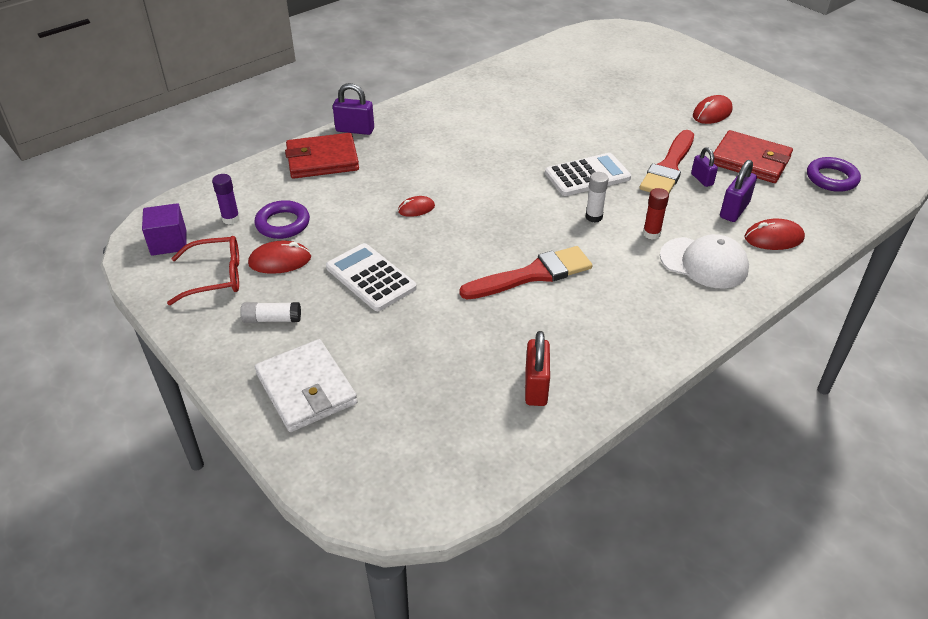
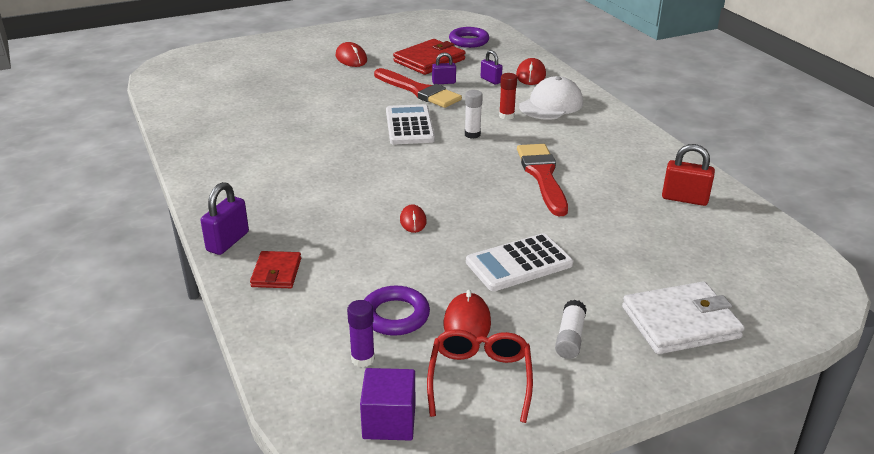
camera: 75 degrees left, 10 degrees down
(322, 160) = (276, 272): red wallet -> red wallet, size x0.58
(734, 210) = (490, 80): purple padlock -> purple padlock, size x0.66

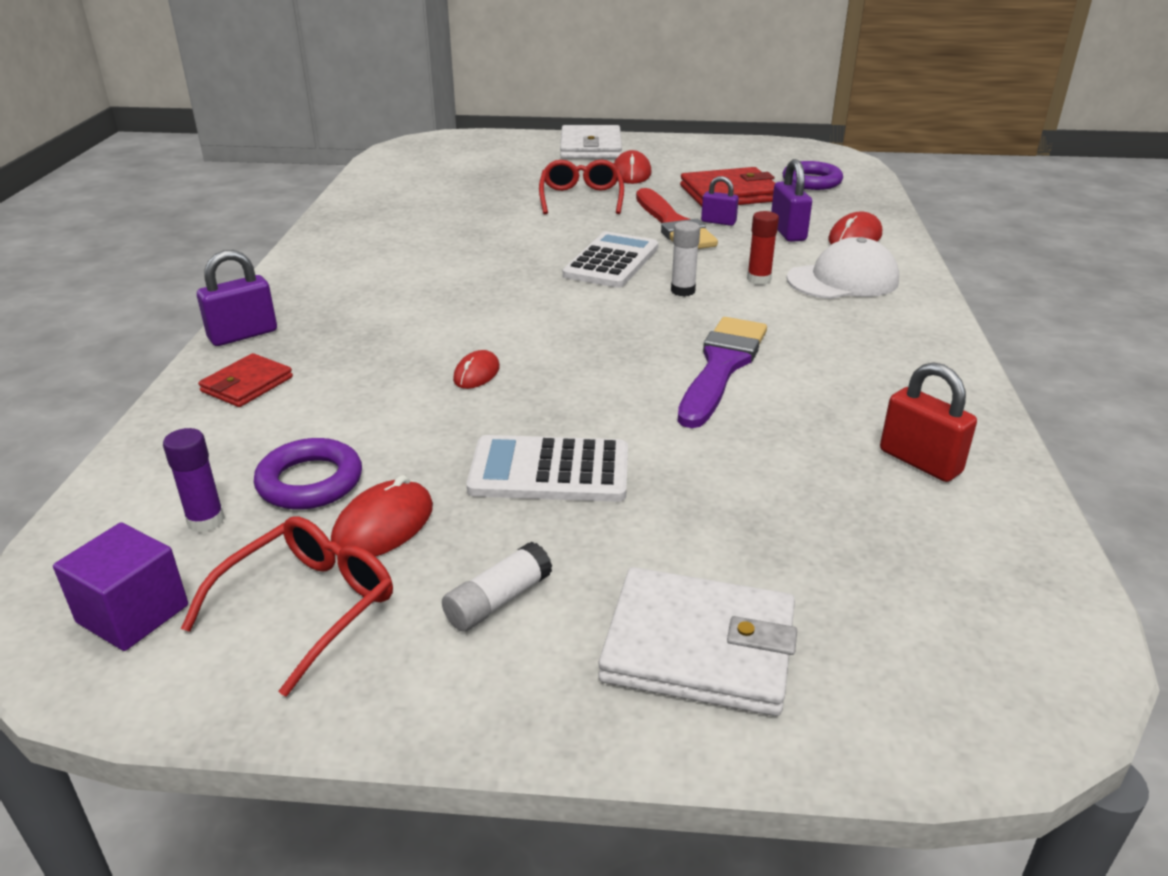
camera: 30 degrees right, 0 degrees up
(301, 44) = (590, 147): none -> white wallet
(338, 84) = (581, 198): none -> red glasses
(490, 80) = (787, 232): purple padlock -> purple padlock, size x1.53
(542, 176) = (721, 367): red brush -> purple brush

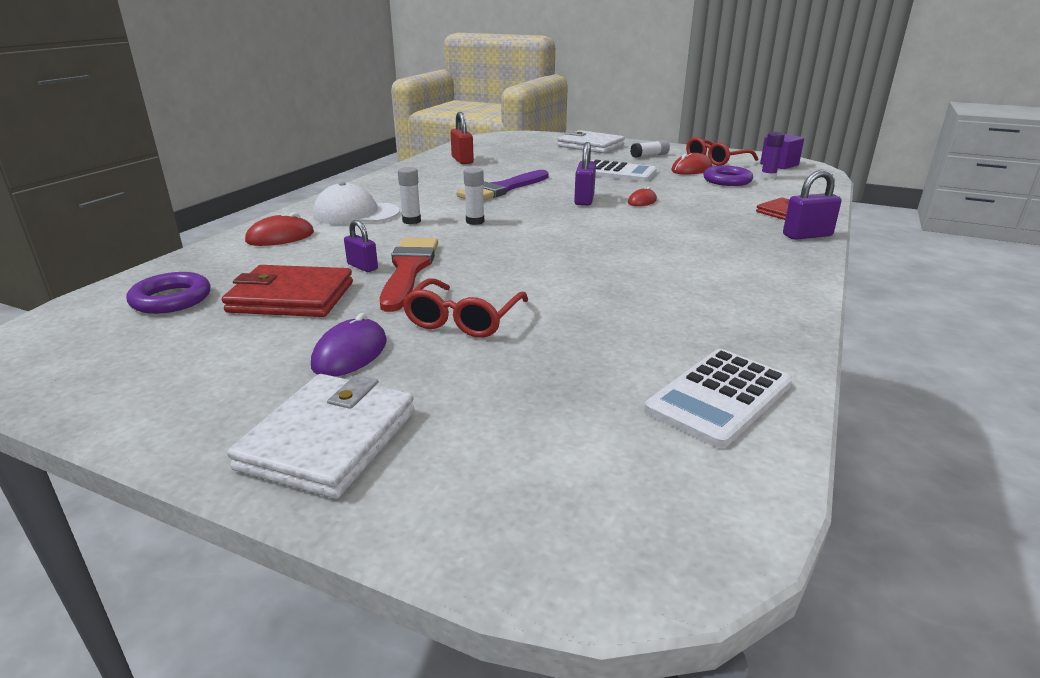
camera: 160 degrees left, 5 degrees down
(611, 261) = (504, 246): white calculator -> white calculator (719, 397)
(631, 173) = (350, 353): red mouse -> purple mouse
(758, 279) = (411, 221): red glue stick -> white glue stick
(787, 232) = (322, 249): purple padlock -> purple padlock (584, 200)

